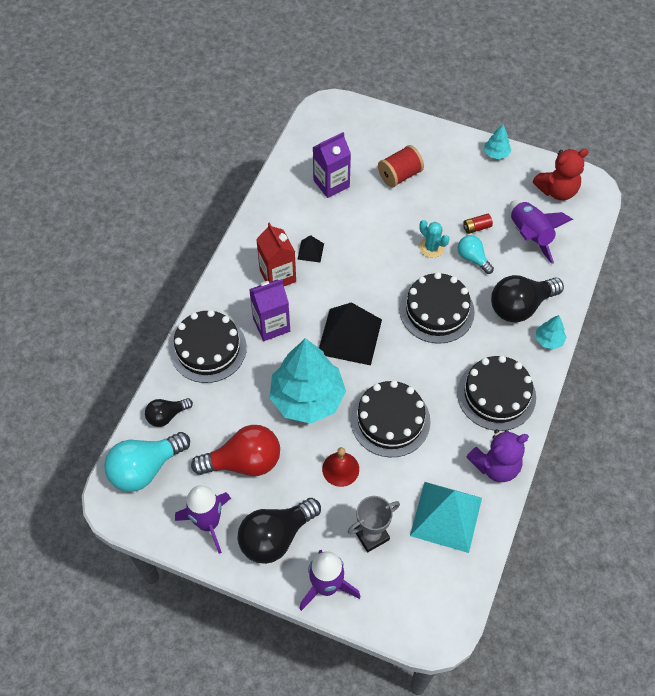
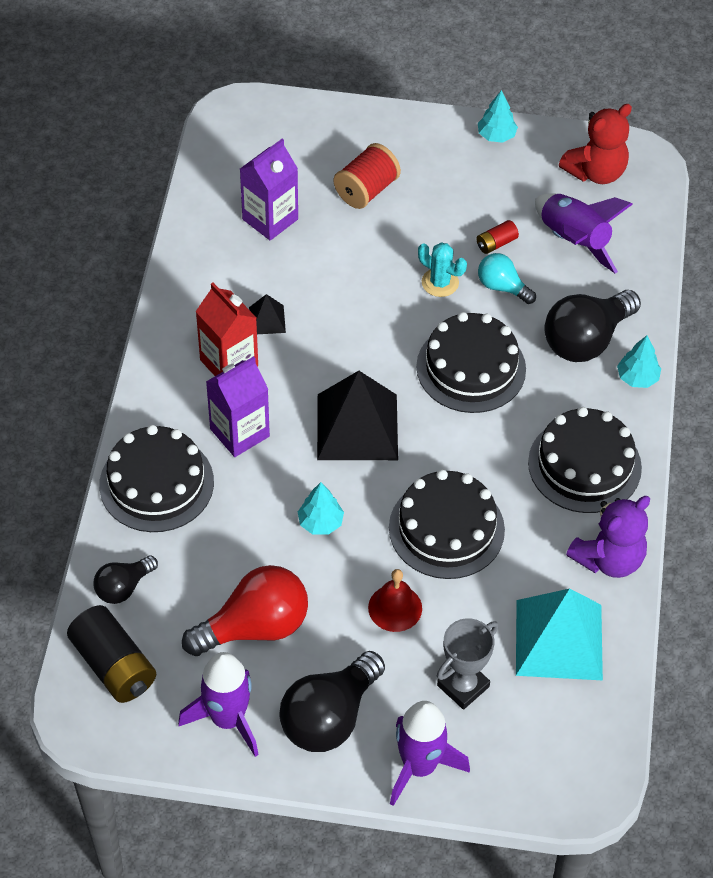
camera: 15 degrees left, 5 degrees down
(145, 468) = (114, 665): turquoise light bulb -> black battery
(307, 398) = (320, 522): turquoise tree -> turquoise tree, size x0.42

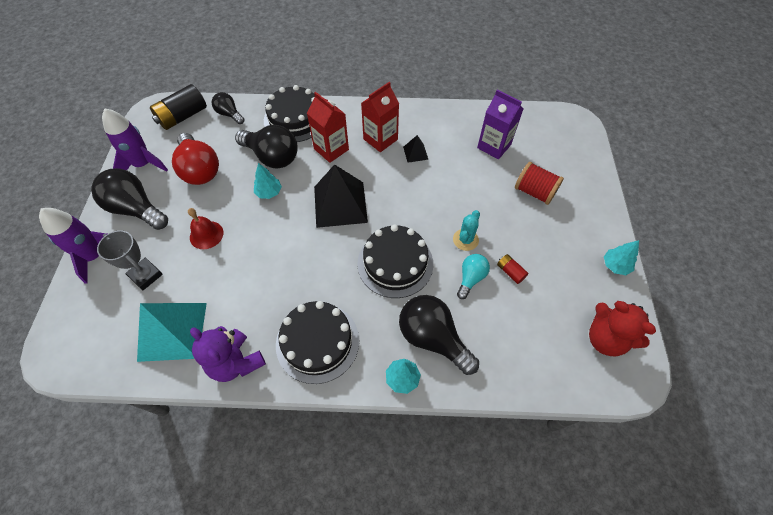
camera: 85 degrees right, 5 degrees up
(239, 433) = (331, 149): purple carton -> red carton
(243, 518) = (272, 157): none -> black light bulb
(446, 528) = (263, 258): black cake -> none
(573, 241) = (528, 325): purple rocket -> none

